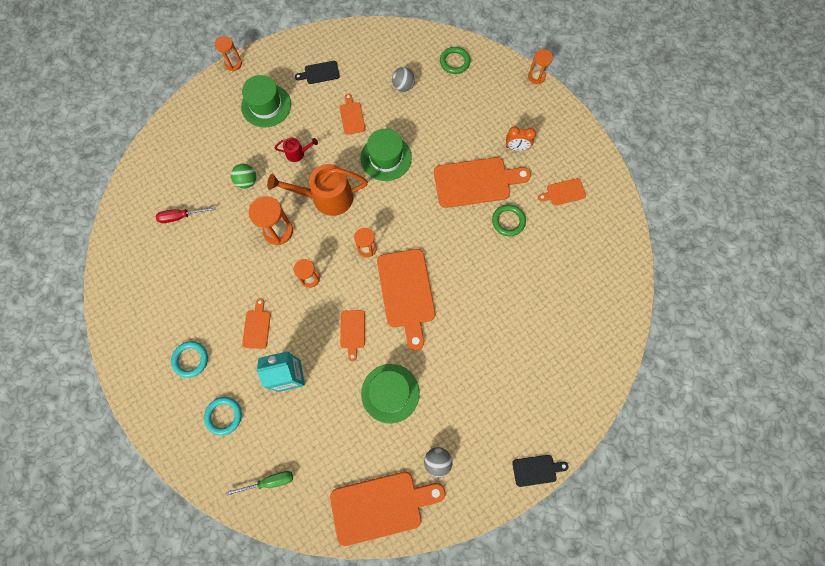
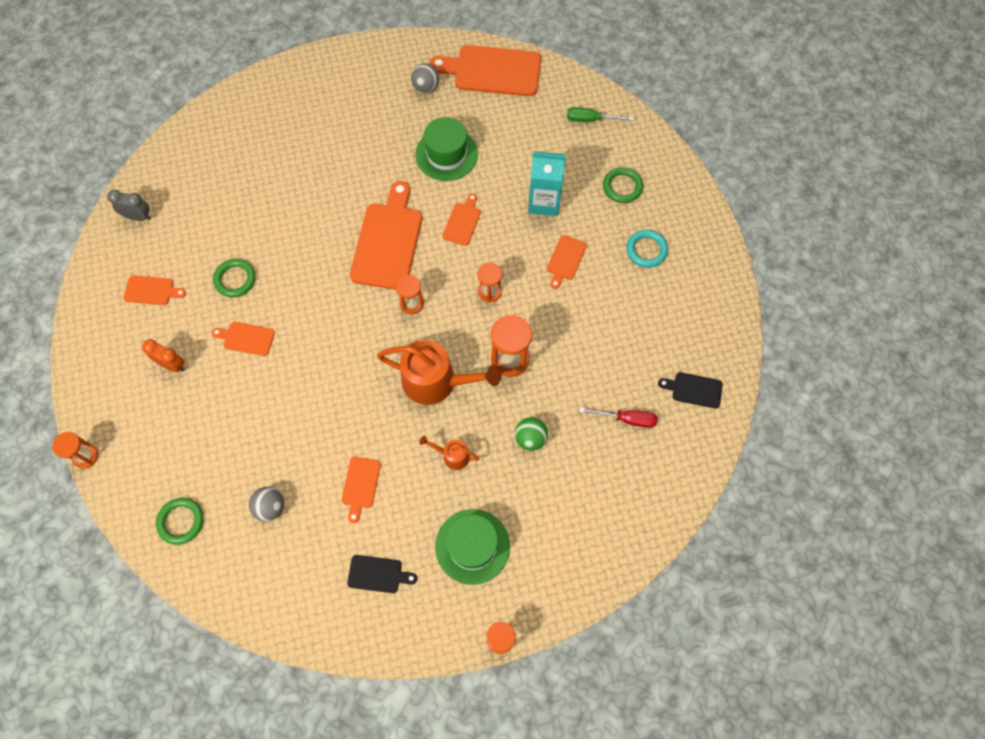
camera: 160 degrees left, 5 degrees down
(224, 416) = (622, 187): turquoise ring -> green ring
(297, 153) = (452, 456): red watering can -> orange watering can
(386, 158) = (341, 409): green hat -> none
(476, 182) = (246, 338): orange cutting board -> orange cutting board, size x0.49
(536, 470) = (338, 54): black cutting board -> black cutting board (694, 390)
(611, 244) = (138, 217): none -> grey clock

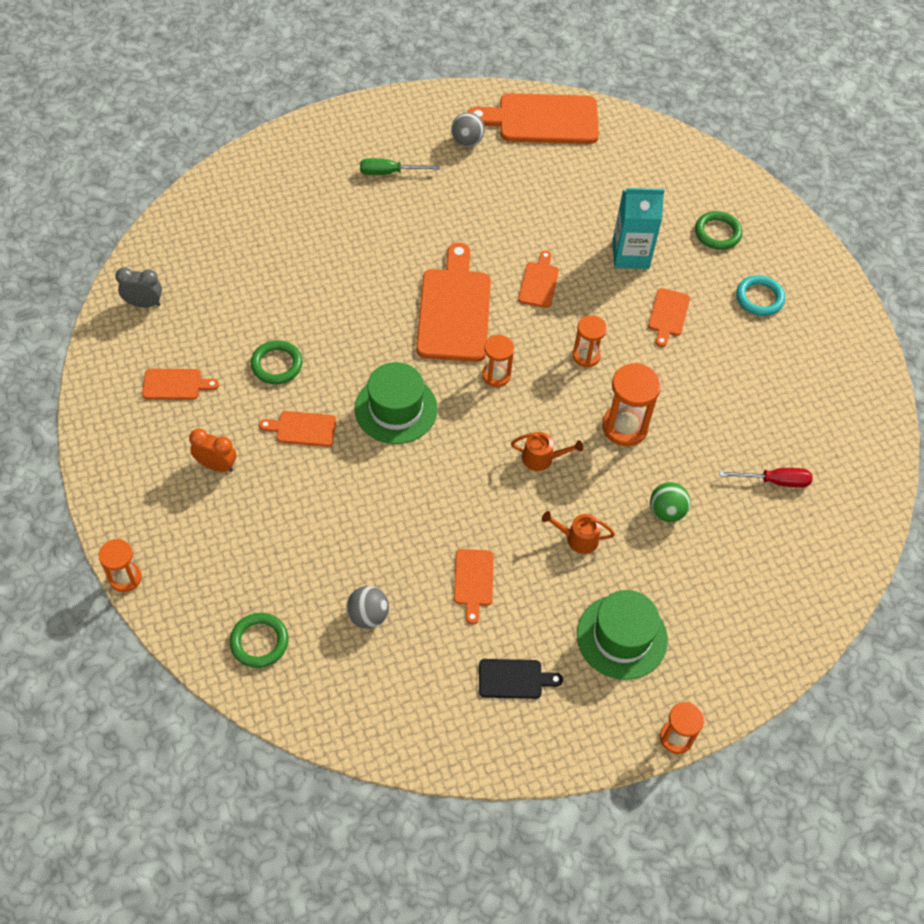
camera: 10 degrees left, 10 degrees down
(436, 381) = (541, 458): orange watering can -> orange watering can, size x0.48
(446, 154) = (505, 211): green hat -> green hat (396, 409)
(590, 120) = (666, 164): green screwdriver -> green screwdriver (389, 172)
(694, 390) = (845, 443): black cutting board -> none

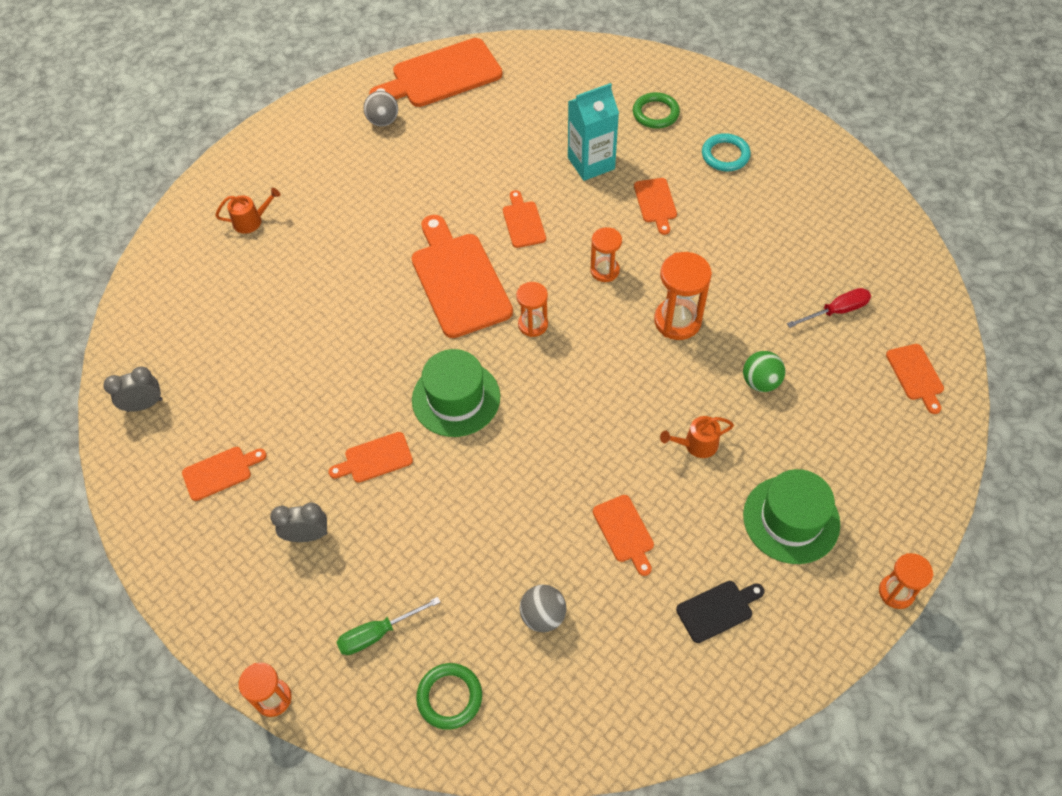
camera: 20 degrees left, 0 degrees up
(216, 465) = (307, 535): orange clock -> grey clock
(277, 364) = (314, 407): green ring -> none
(389, 172) = (325, 178): green screwdriver -> green screwdriver (378, 633)
(541, 458) = (619, 383): orange watering can -> orange watering can (251, 221)
(812, 568) = (916, 375): none -> orange cutting board

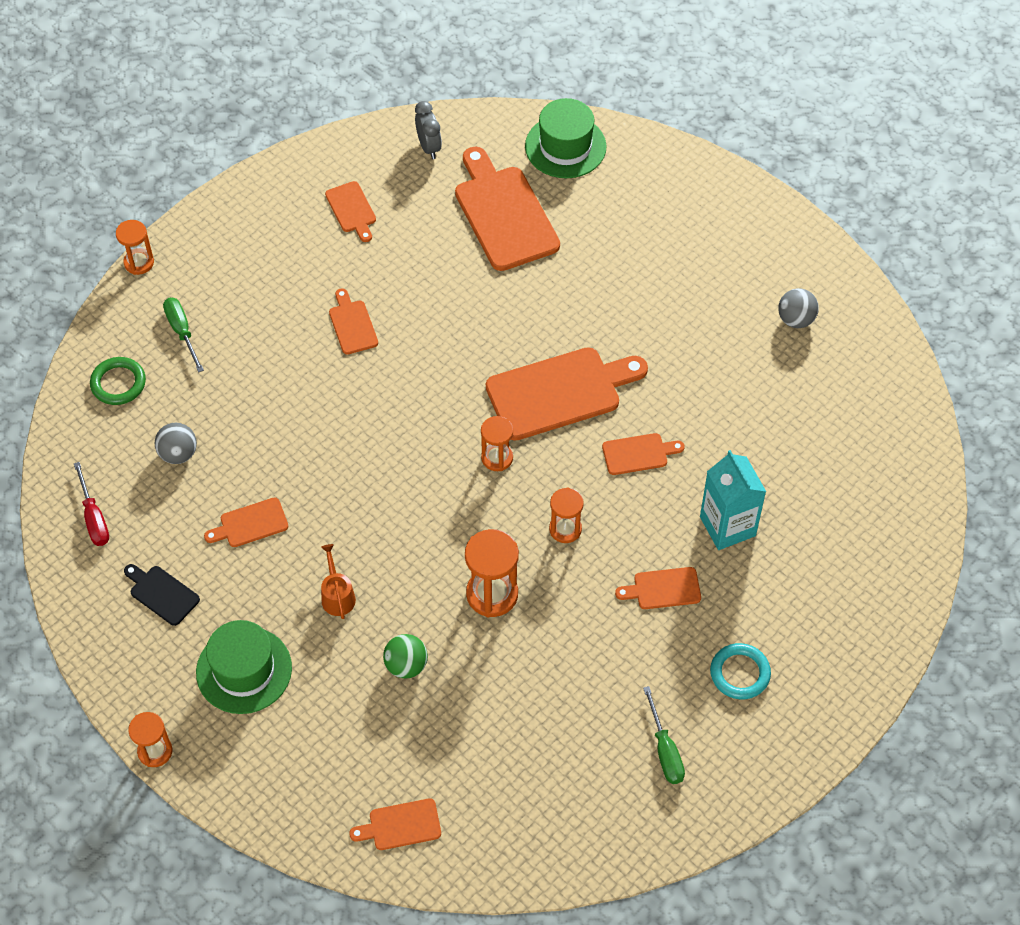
camera: 90 degrees right, 0 degrees up
(251, 221) = (648, 209): orange watering can -> none
(307, 535) = (281, 277): grey clock -> none
(441, 75) = (874, 376): orange cutting board -> orange cutting board (504, 214)
(456, 398) = (412, 389): green hat -> green hat (565, 146)
(655, 113) = (812, 602): green ring -> none
(717, 610) = (162, 593): black cutting board -> black cutting board turned 150 degrees clockwise
(802, 199) = (665, 750): none -> green screwdriver
(836, 311) = (494, 758): red screwdriver -> red screwdriver (94, 518)

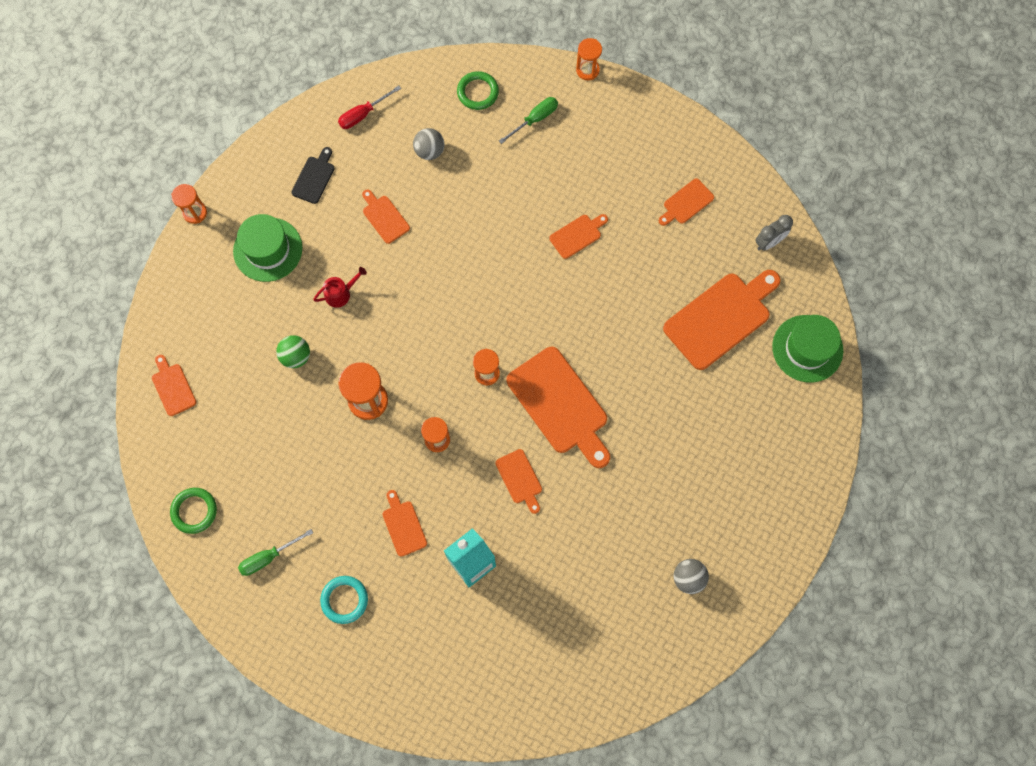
camera: 75 degrees right, 15 degrees up
(337, 596) = (340, 293): orange watering can -> red watering can
(580, 829) = (194, 511): none -> green ring

